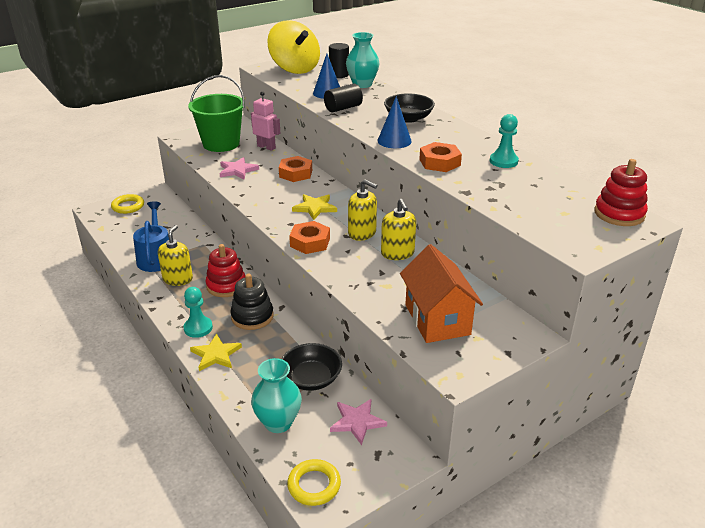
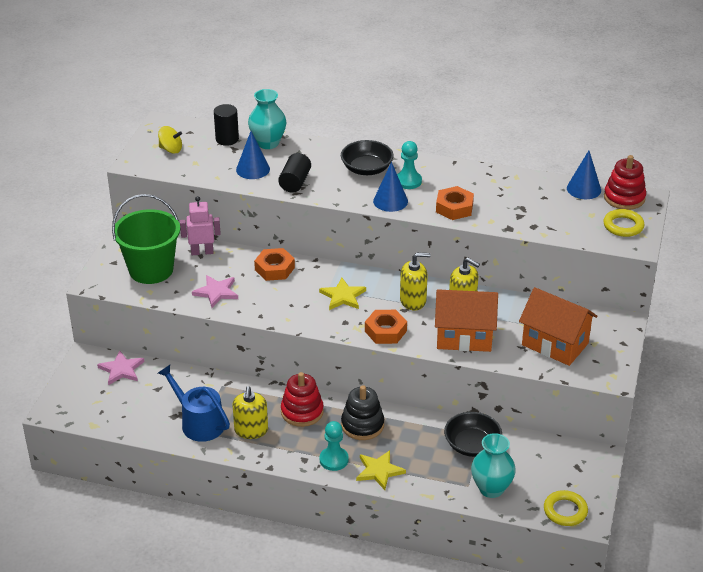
camera: 40 degrees left, 5 degrees up
(128, 206) = (82, 388): yellow ring -> yellow ring (623, 226)
(178, 279) = (251, 430): yellow soap dispenser -> yellow soap dispenser turned 150 degrees counterclockwise
(295, 69) = (171, 149): yellow spinning top -> yellow spinning top, size x0.45
(357, 422) = (540, 455): pink star -> pink star (121, 369)
(364, 275) = (464, 337): none -> orange house
(503, 161) = (497, 183): turquoise pawn -> turquoise pawn (408, 181)
(584, 193) = (583, 189): none -> blue cone

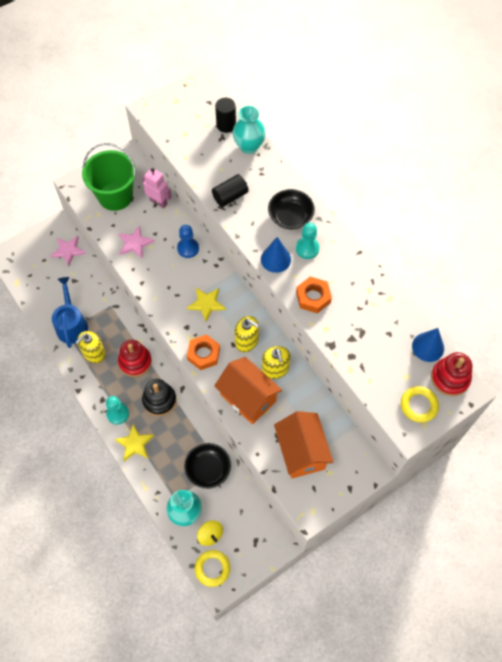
camera: 40 degrees right, 25 degrees up
(171, 149) = (181, 111): yellow spinning top -> yellow spinning top (210, 535)
(253, 169) = (215, 165): blue cone -> none
(274, 269) = (188, 248): orange nut -> blue pawn

